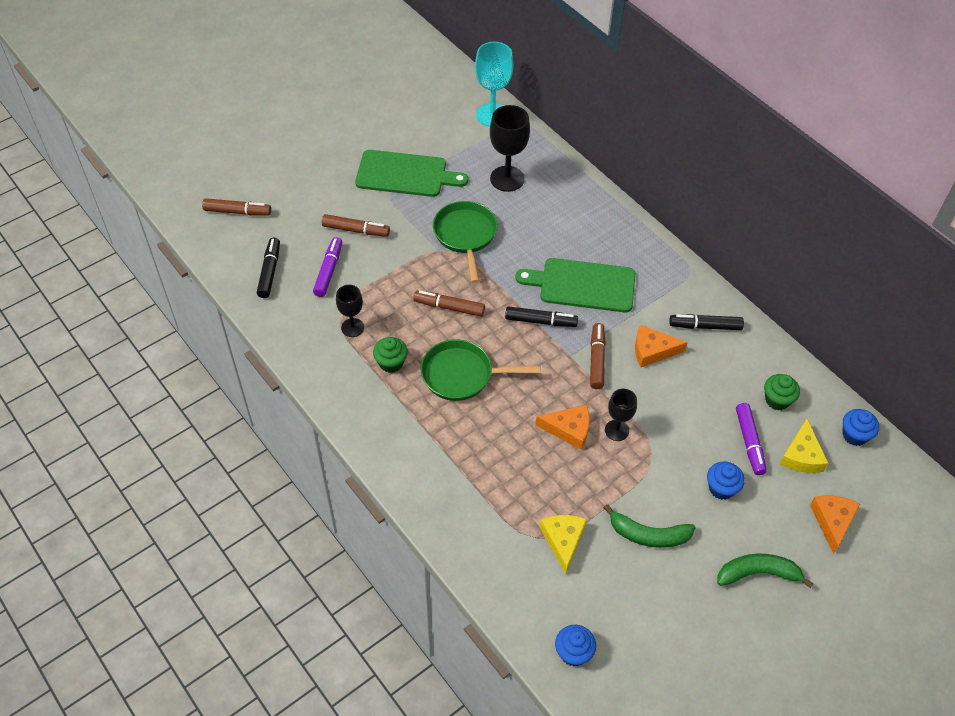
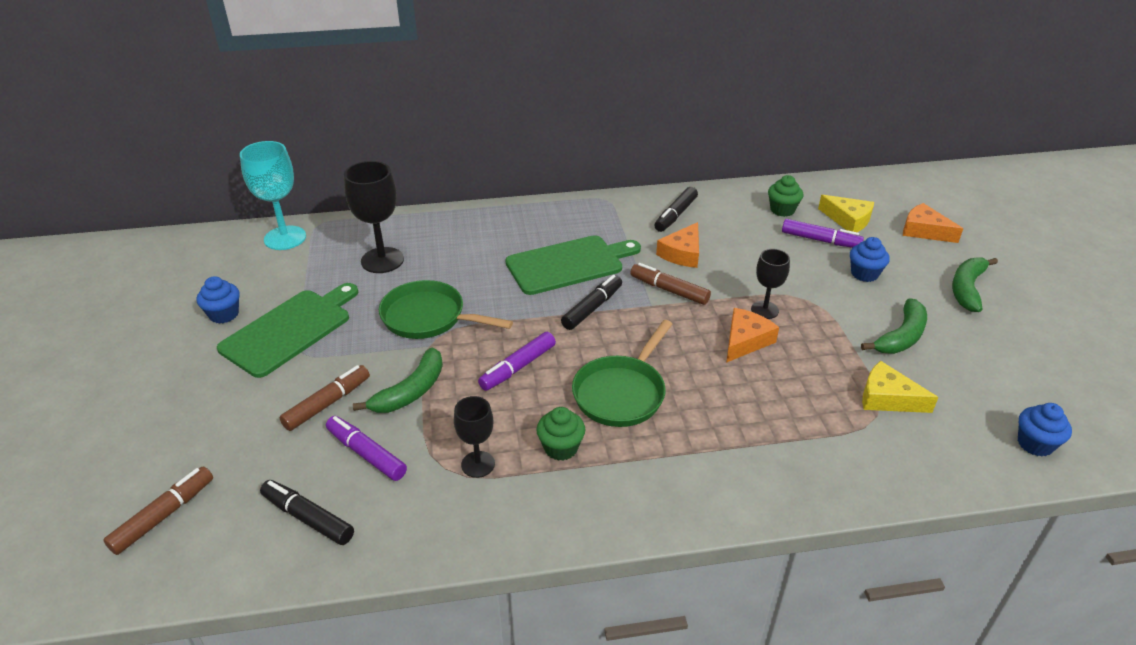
camera: 60 degrees left, 15 degrees down
(391, 264) = (410, 391): none -> green banana
(449, 307) = (518, 367): brown marker -> purple marker
(583, 285) = (569, 264): green cutting board -> green cutting board turned 150 degrees counterclockwise
(854, 435) = (840, 188): blue cupcake -> blue cupcake (224, 314)

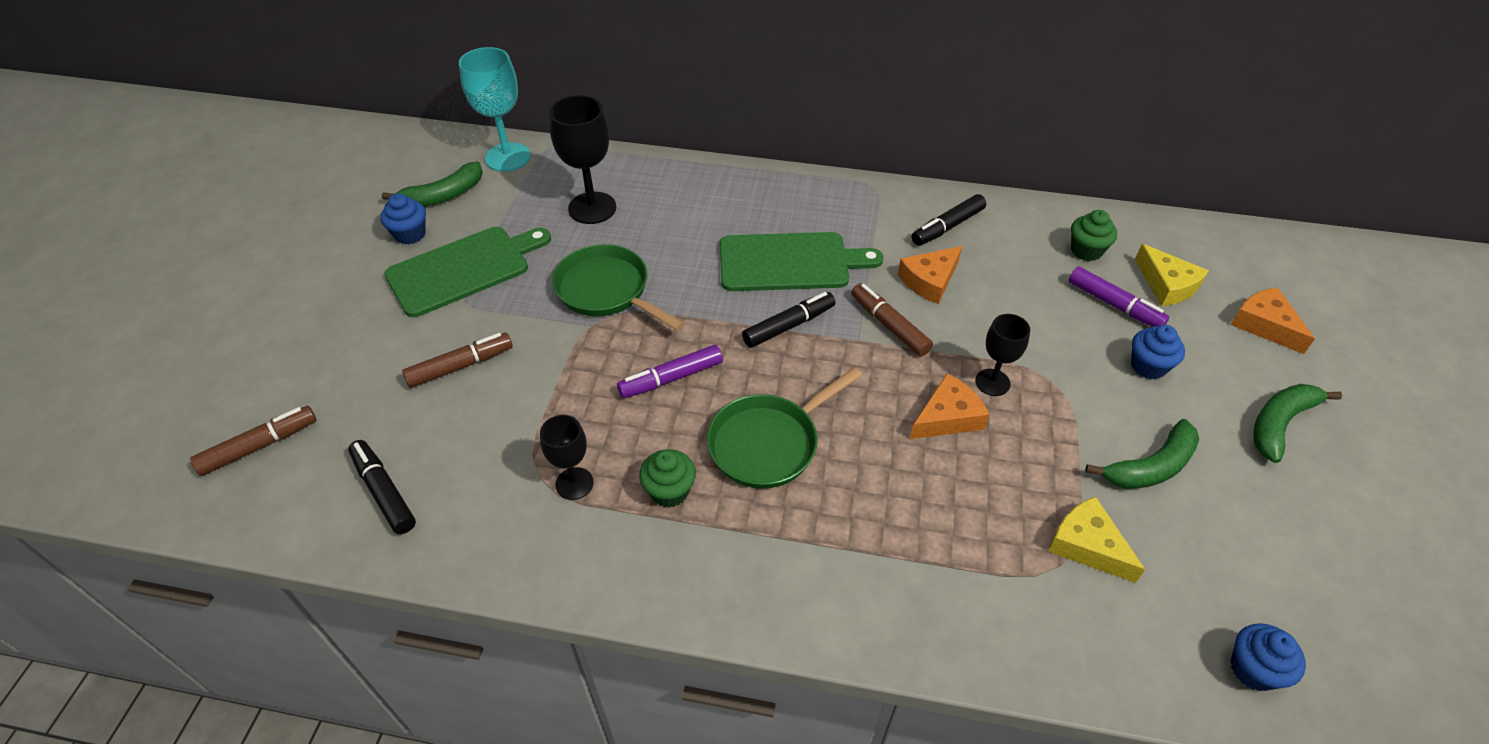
camera: 20 degrees right, 10 degrees up
(366, 454) = (471, 436): purple marker -> none
(410, 391) = (547, 375): green banana -> green banana (443, 196)

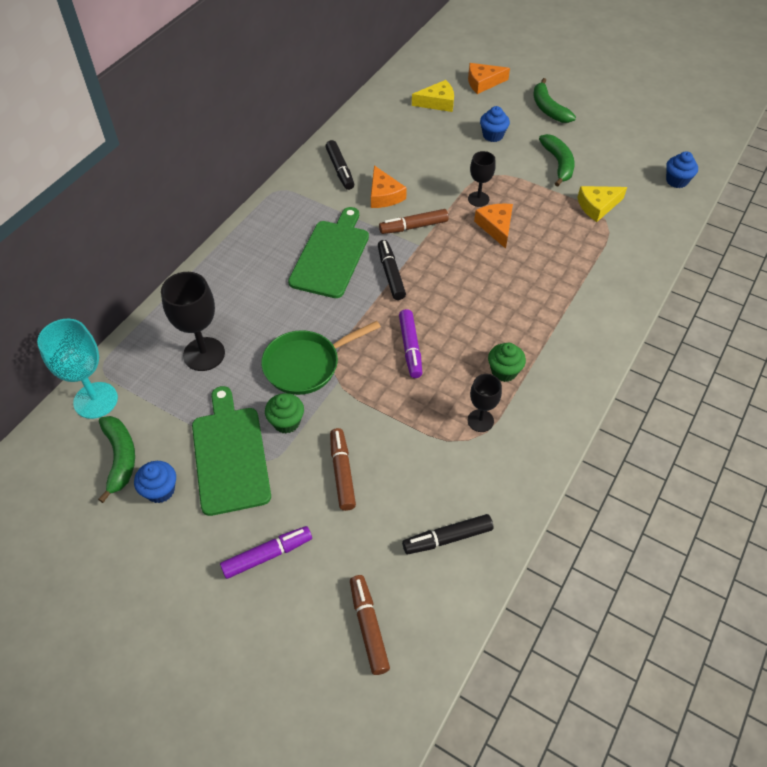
camera: 70 degrees left, 5 degrees up
(768, 443) = (484, 312): green pan -> none
(1086, 250) = (394, 120): green cupcake -> green cupcake (286, 422)
(1114, 304) = (442, 128): purple marker -> purple marker (267, 555)

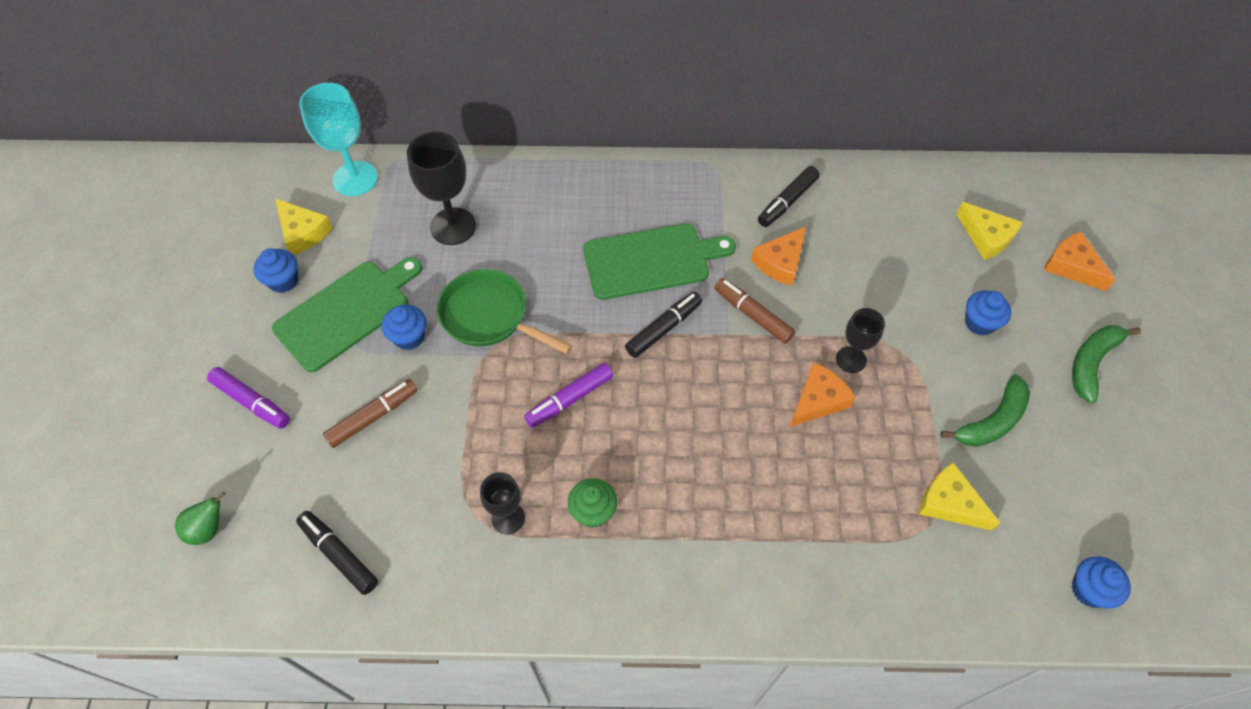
camera: 60 degrees right, 5 degrees up
(120, 458) = (303, 232): green banana -> yellow cheese
(286, 422) = (409, 337): green cupcake -> blue cupcake
(368, 627) = (209, 529): brown marker -> green pear

